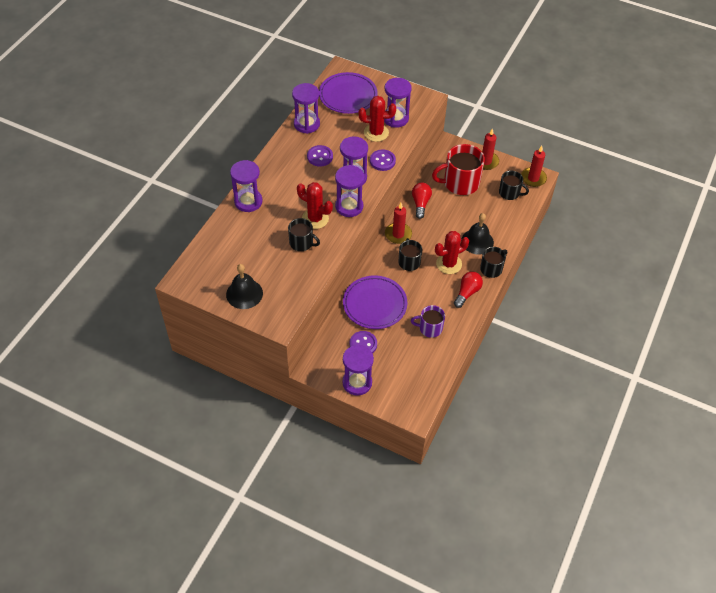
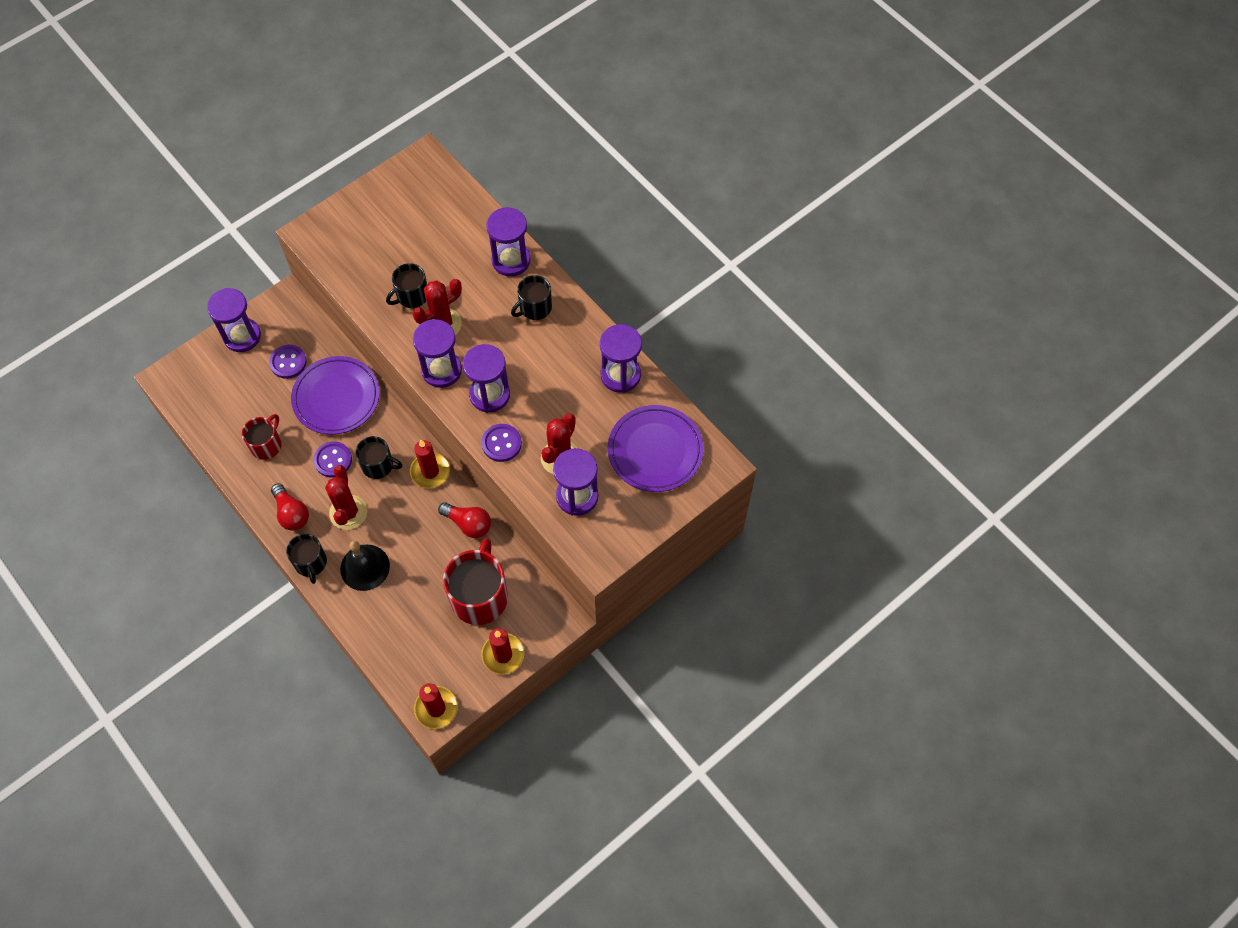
camera: 115 degrees right, 10 degrees up
(244, 294) = (370, 213): black bell -> none
(320, 157) = (549, 369): purple button -> purple button (333, 460)
(430, 328) = (266, 445): purple mug -> red mug
(509, 193) = (426, 657): black mug -> black mug (534, 307)

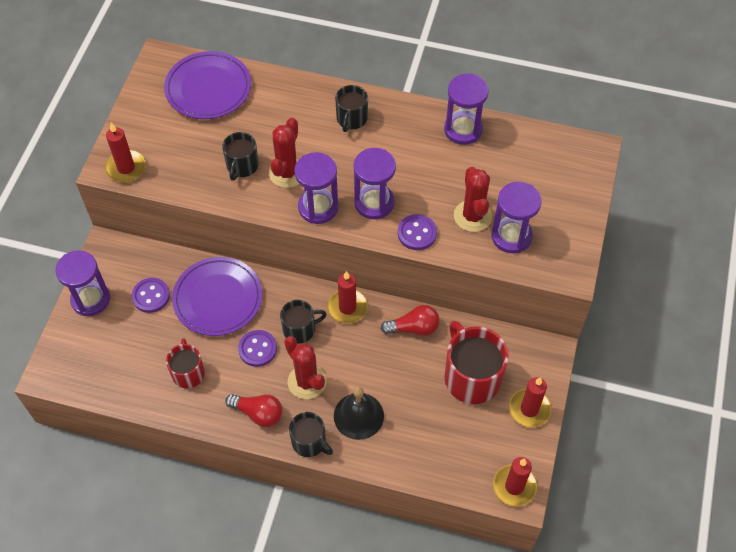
camera: 35 degrees left, 5 degrees down
(321, 242) = (126, 168): none -> red candle
(511, 260) = (301, 95): purple hourglass -> none
(655, 451) = (539, 168): purple plate -> purple plate (208, 88)

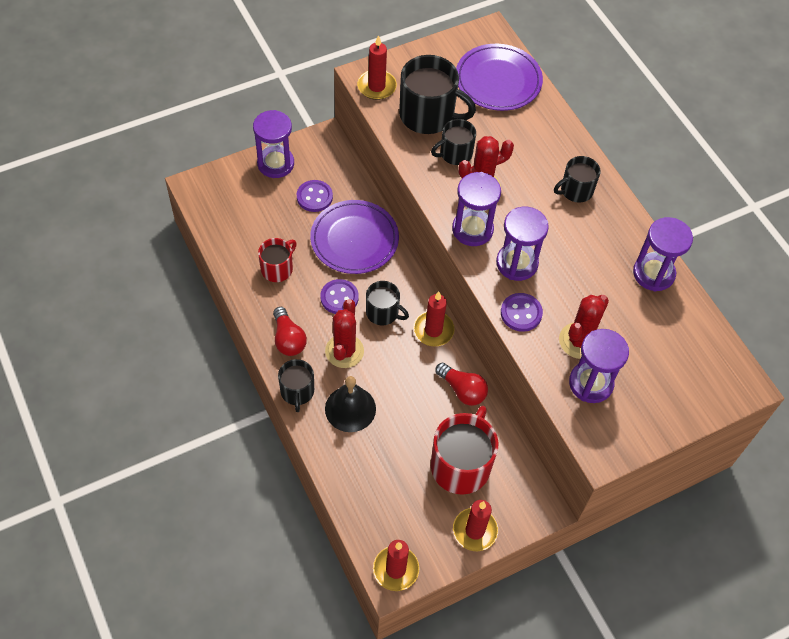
camera: 45 degrees right, 0 degrees up
(189, 156) = (428, 115): none -> black mug

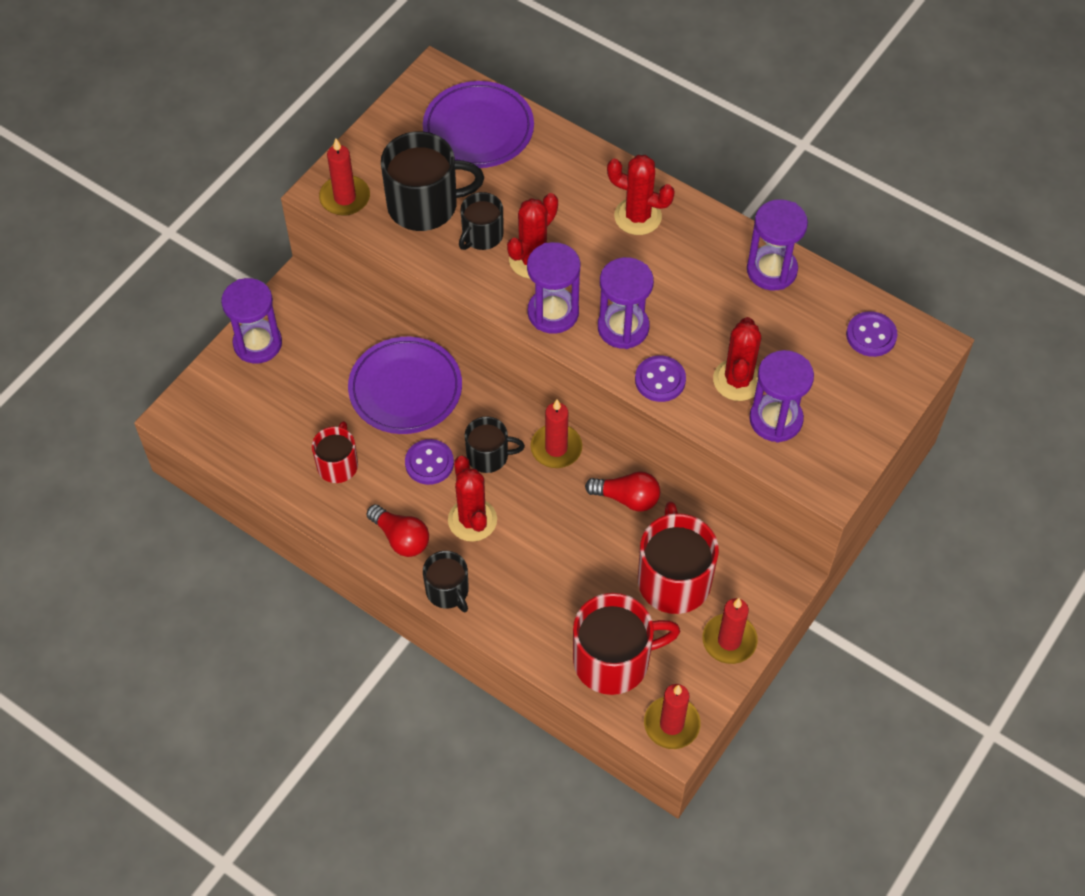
camera: 25 degrees left, 0 degrees up
(314, 197) = (328, 361): purple button -> purple button (871, 335)
(350, 408) = (518, 580): black bell -> none
(382, 500) = (613, 660): none -> red mug
(576, 190) = (637, 216): black mug -> red cactus

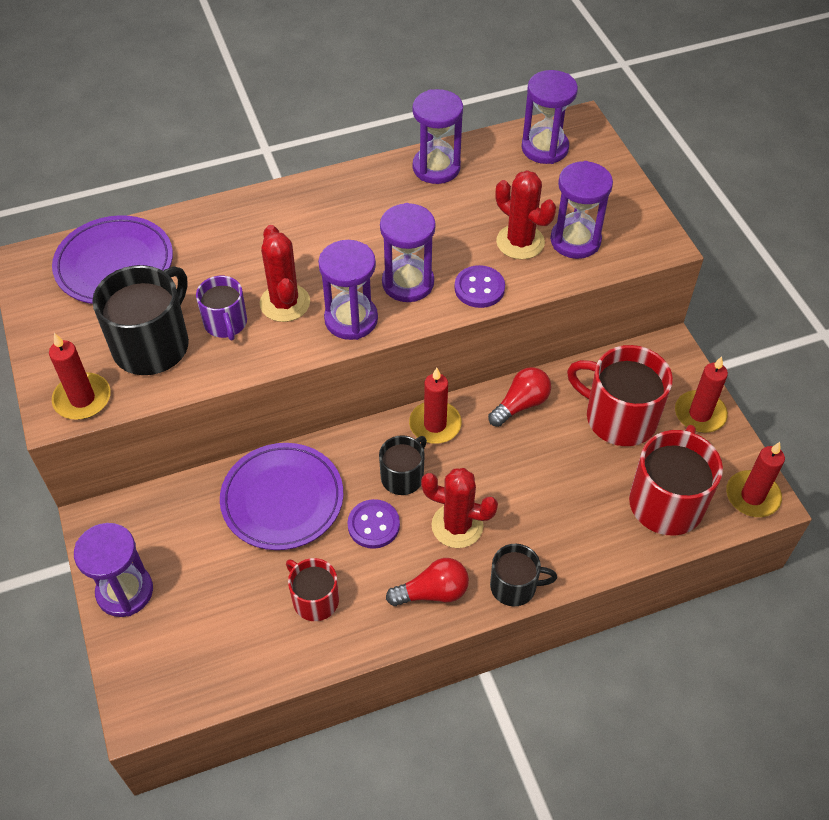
camera: 55 degrees left, 5 degrees down
(482, 235) = (226, 323): black mug -> purple mug
(637, 216) = (309, 215): red cactus -> none
(871, 335) = (544, 148): purple button -> purple hourglass

